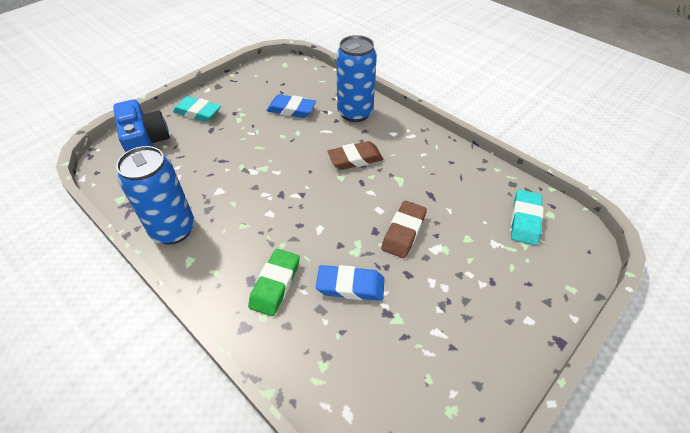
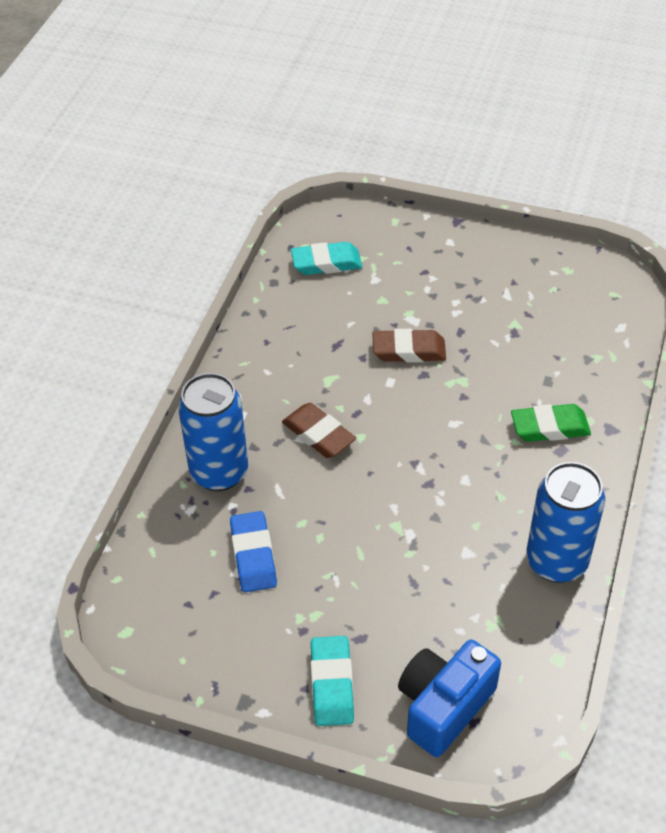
camera: 115 degrees left, 0 degrees up
(350, 286) = (506, 368): blue eraser -> none

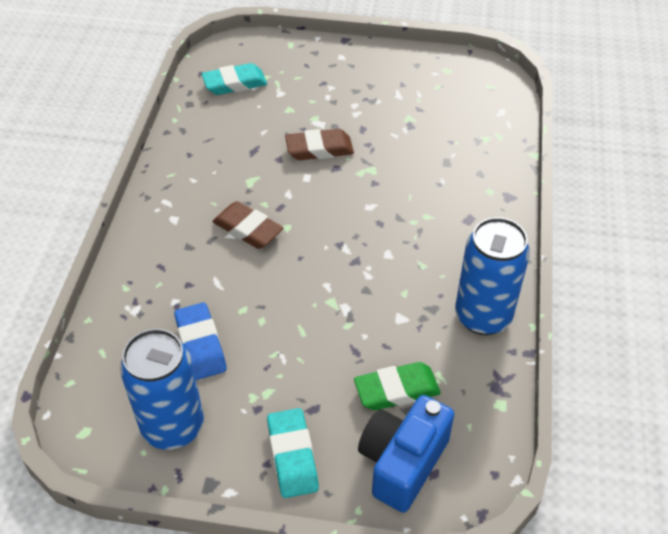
camera: 10 degrees left, 0 degrees up
(219, 472) = (159, 273): blue can -> blue can (173, 427)
(549, 427) = (455, 201): green eraser -> green eraser (396, 390)

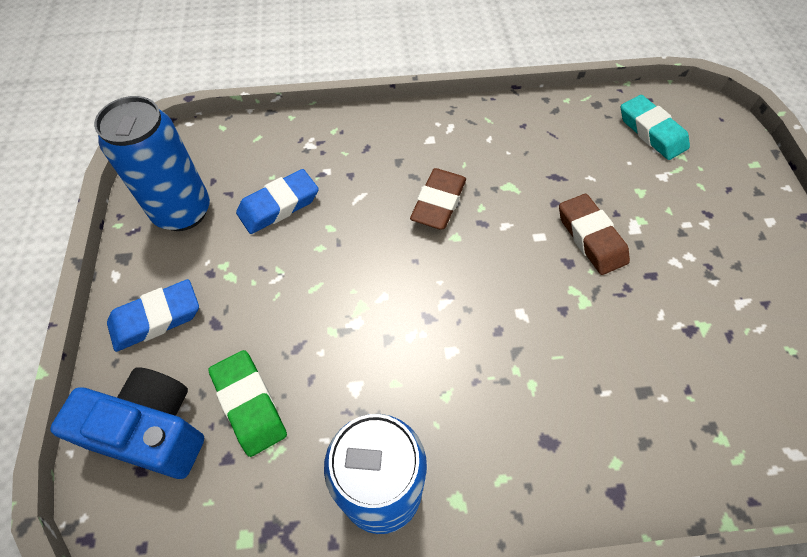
camera: 75 degrees right, 10 degrees up
(292, 456) = (156, 318): turquoise eraser -> blue eraser

